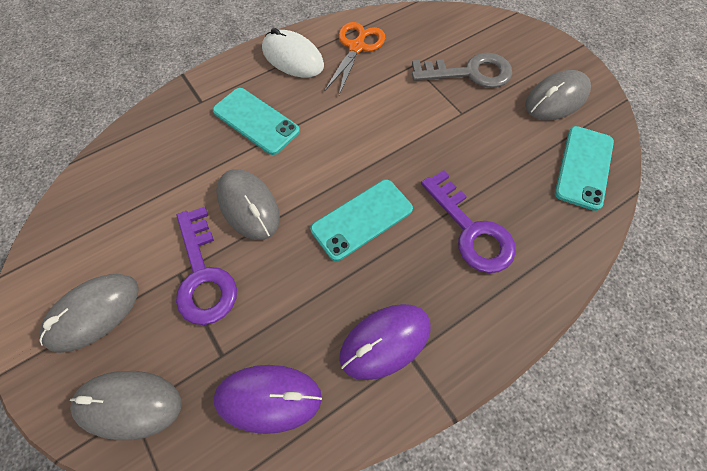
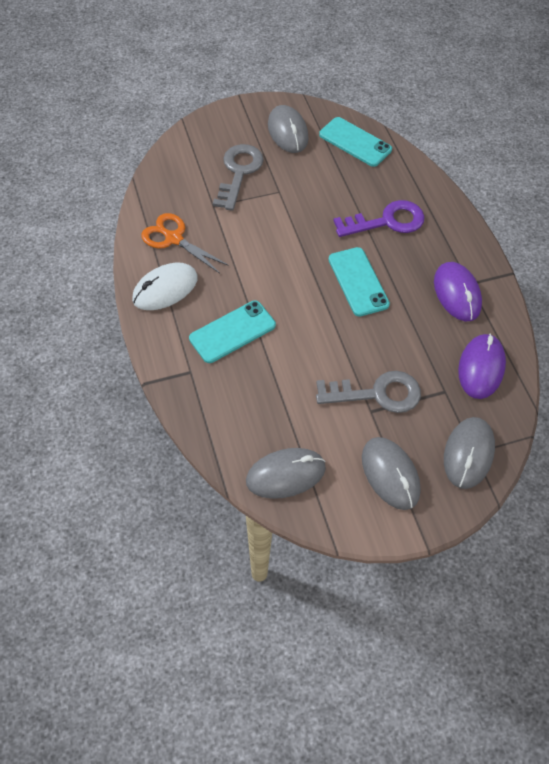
camera: 75 degrees left, 5 degrees down
(203, 274) = (377, 393): purple key -> grey key
(248, 206) = (322, 353): grey mouse -> grey mouse (285, 474)

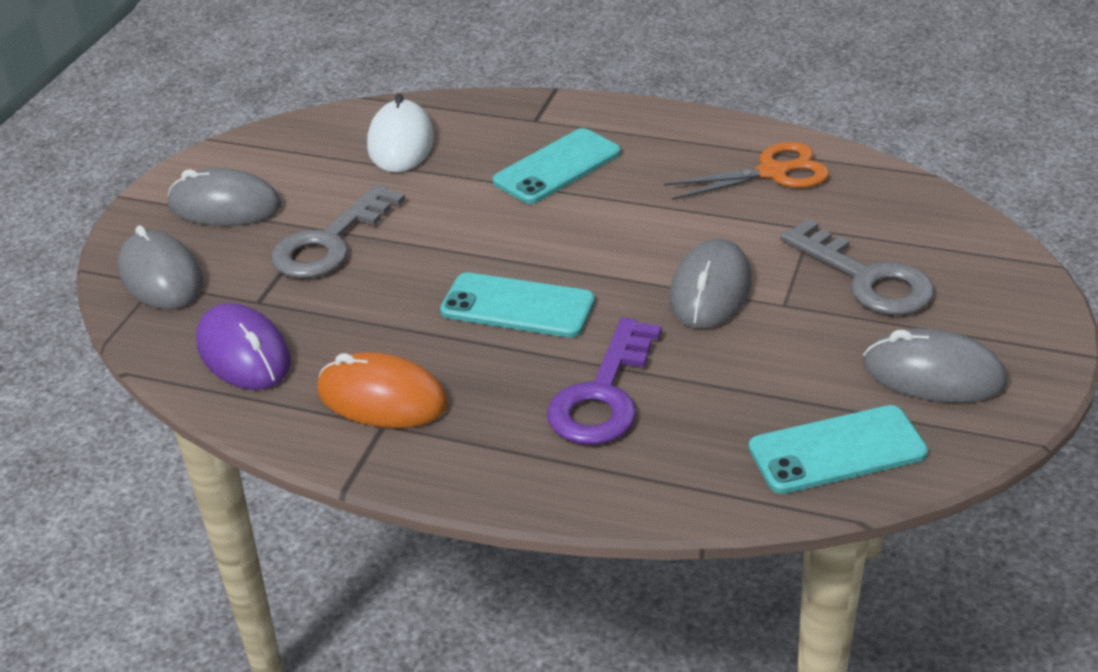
camera: 130 degrees right, 20 degrees down
(165, 289) = (685, 139): white mouse -> white mouse (401, 143)
(232, 332) = (557, 167): turquoise phone -> turquoise phone turned 45 degrees clockwise
(285, 474) = (325, 137): grey mouse -> grey mouse (710, 290)
(457, 293) = (382, 398): purple mouse -> orange mouse

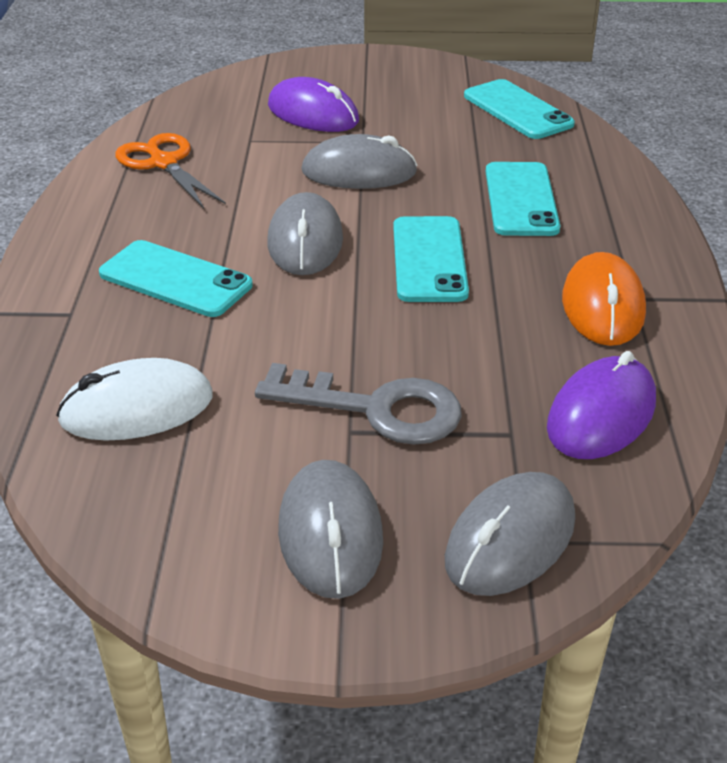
camera: 110 degrees left, 0 degrees up
(603, 394) = (521, 200): purple key -> turquoise phone
(866, 278) = (313, 114): grey key -> purple mouse
(933, 374) = (416, 86): grey mouse -> grey mouse (305, 241)

